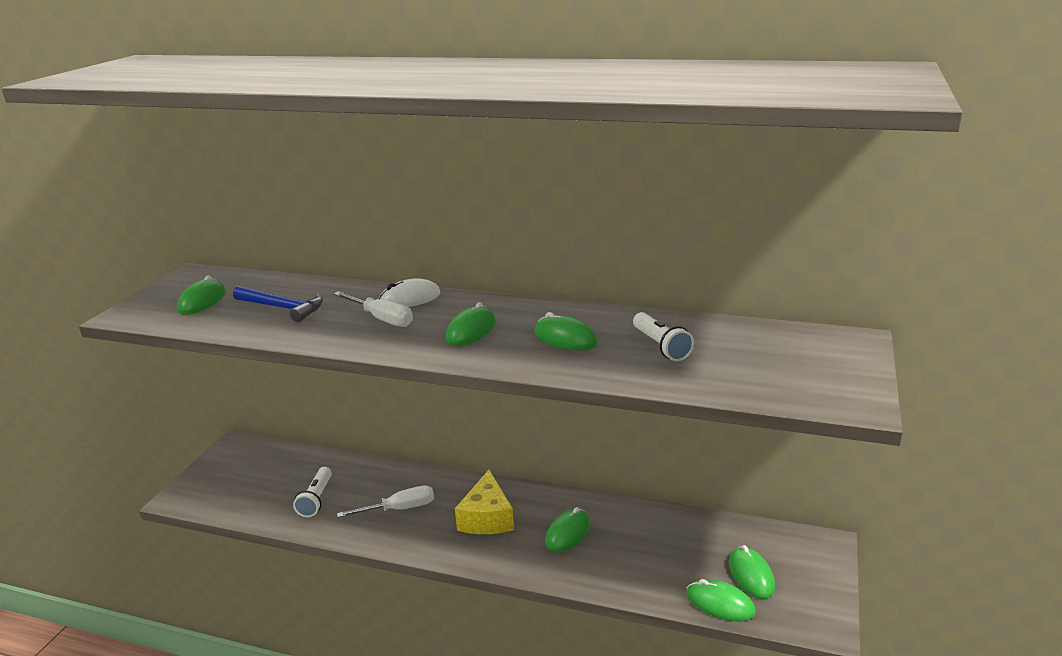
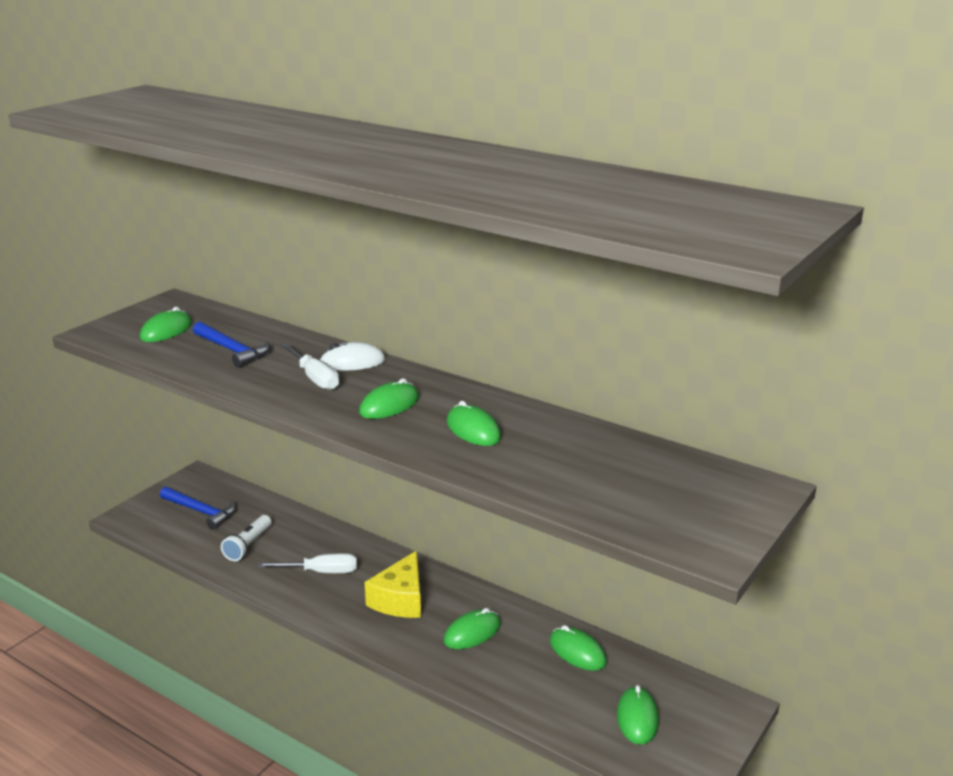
camera: 15 degrees right, 0 degrees up
(254, 477) = (201, 511): none -> blue hammer
(660, 346) = (561, 456): white flashlight -> none
(720, 603) = (589, 737): green mouse -> green mouse (577, 652)

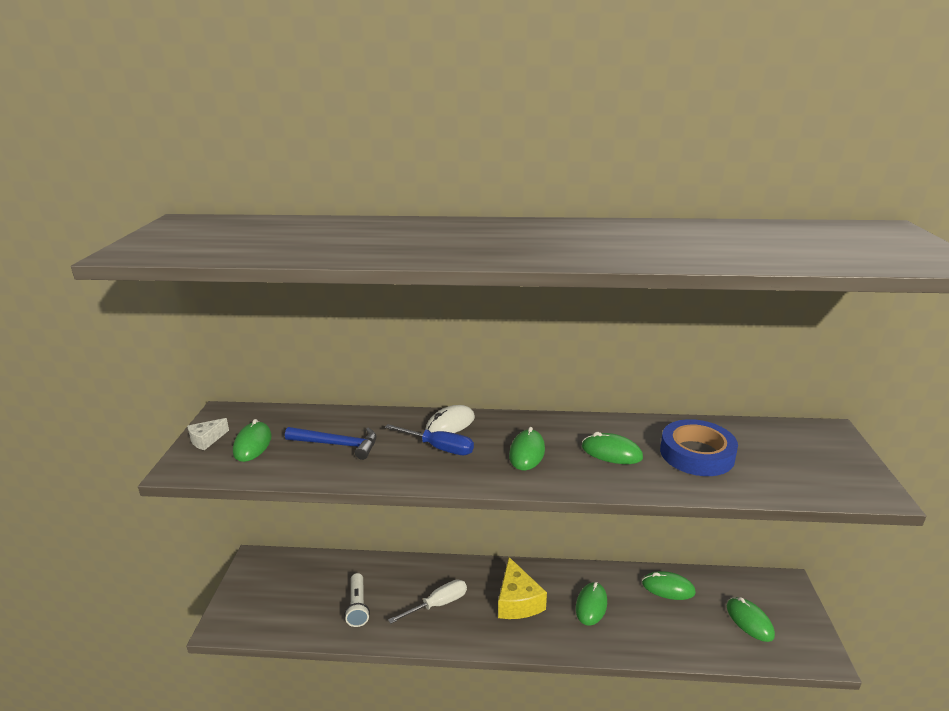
camera: 30 degrees left, 0 degrees up
(136, 317) = (206, 440): none -> white cheese
(201, 511) = (288, 592): blue hammer -> none
(315, 378) = (439, 448): white screwdriver -> blue screwdriver
(562, 458) = (697, 454): none -> blue tape

